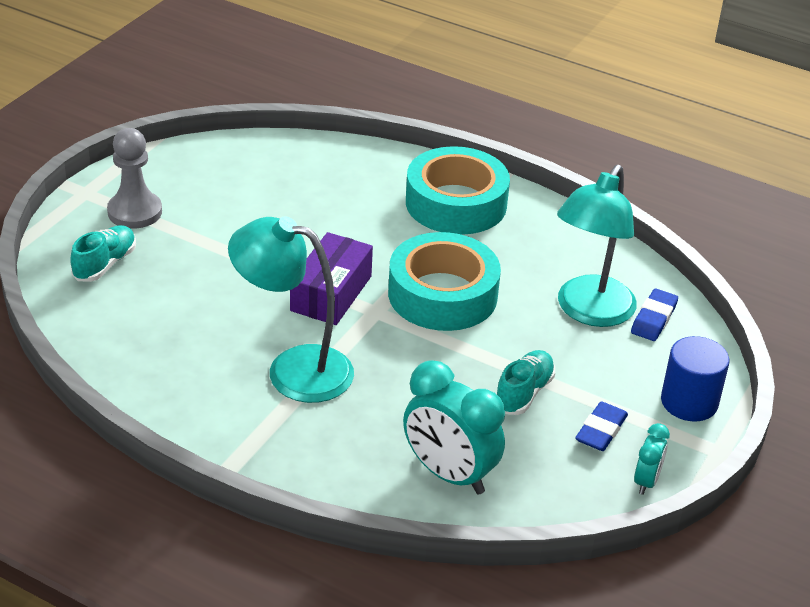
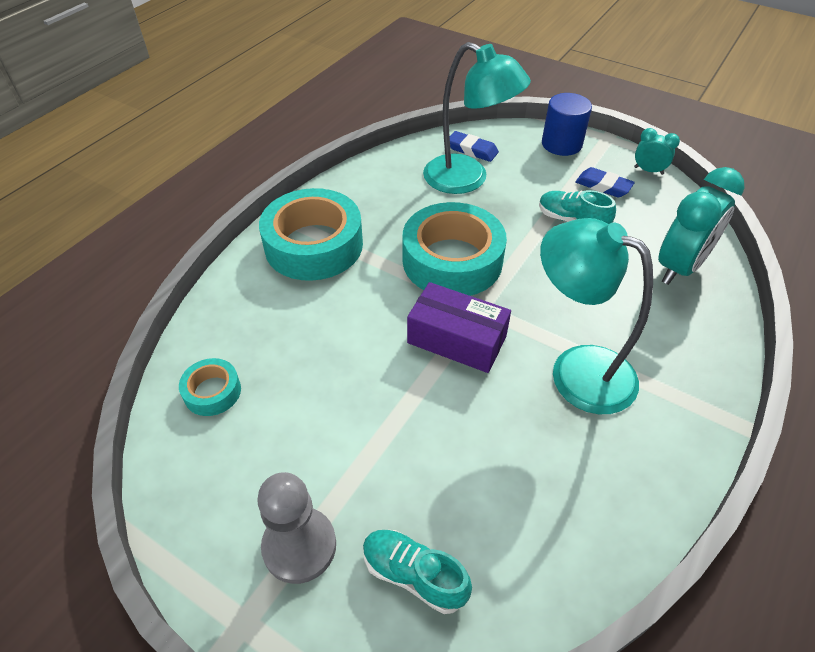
camera: 85 degrees left, 10 degrees up
(273, 161) = (212, 392): none -> turquoise tape
(293, 369) = (577, 370): turquoise lamp -> turquoise lamp turned 105 degrees clockwise

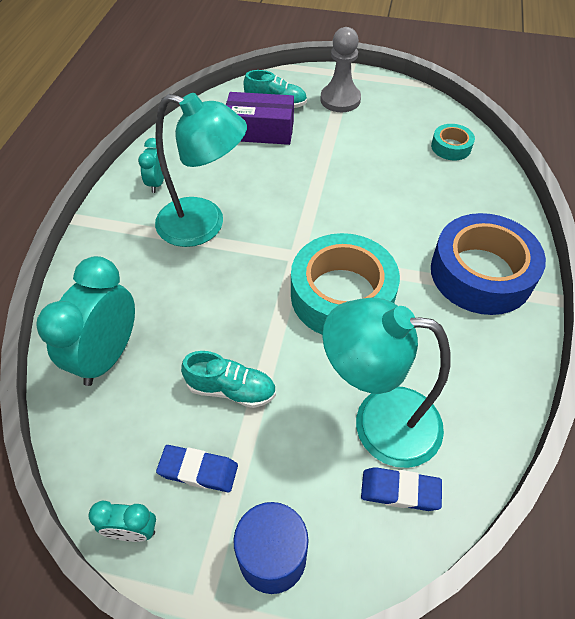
camera: 160 degrees right, 5 degrees up
(314, 245) = (481, 273): turquoise tape -> blue tape
(456, 339) = (305, 223): purple box -> purple box (260, 131)
(637, 453) = (157, 183): none -> turquoise clock

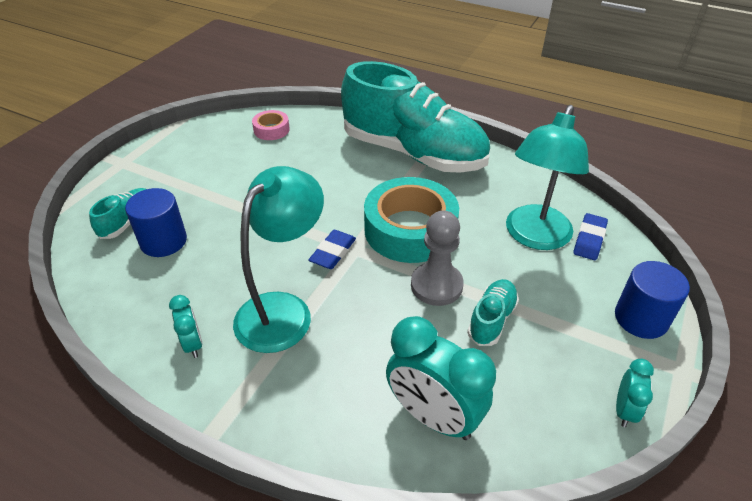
camera: 75 degrees left, 10 degrees down
(157, 183) = (193, 344): turquoise clock -> turquoise clock turned 135 degrees counterclockwise
(198, 470) = (569, 355): blue eraser -> blue eraser (333, 252)
(260, 131) = (163, 241): purple box -> blue cylinder
(340, 100) = (159, 176): grey pawn -> grey pawn (436, 285)
(451, 147) = (271, 130): turquoise tape -> pink tape
(481, 273) = (413, 153): blue tape -> turquoise shoe

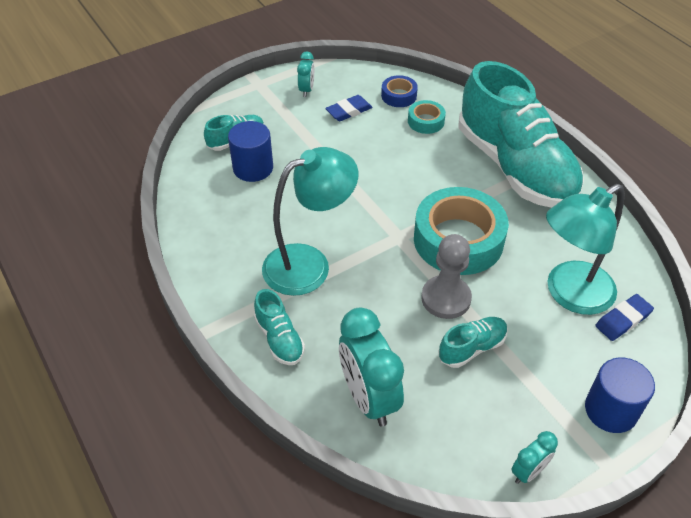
camera: 30 degrees right, 5 degrees up
(193, 344) = (229, 261): turquoise clock -> turquoise clock (306, 90)
(271, 130) = (399, 96): pink tape -> blue tape
(300, 401) = (279, 338): none -> turquoise shoe
(311, 142) = (426, 121): none -> turquoise tape
(333, 252) = (378, 233): blue eraser -> blue eraser (349, 111)

